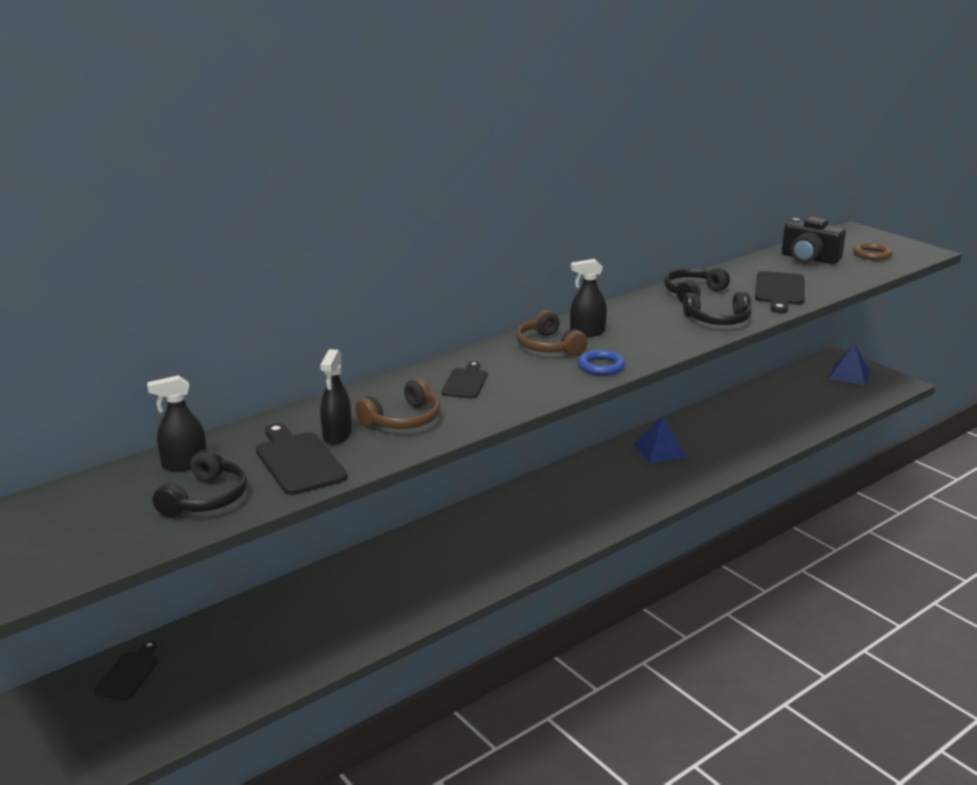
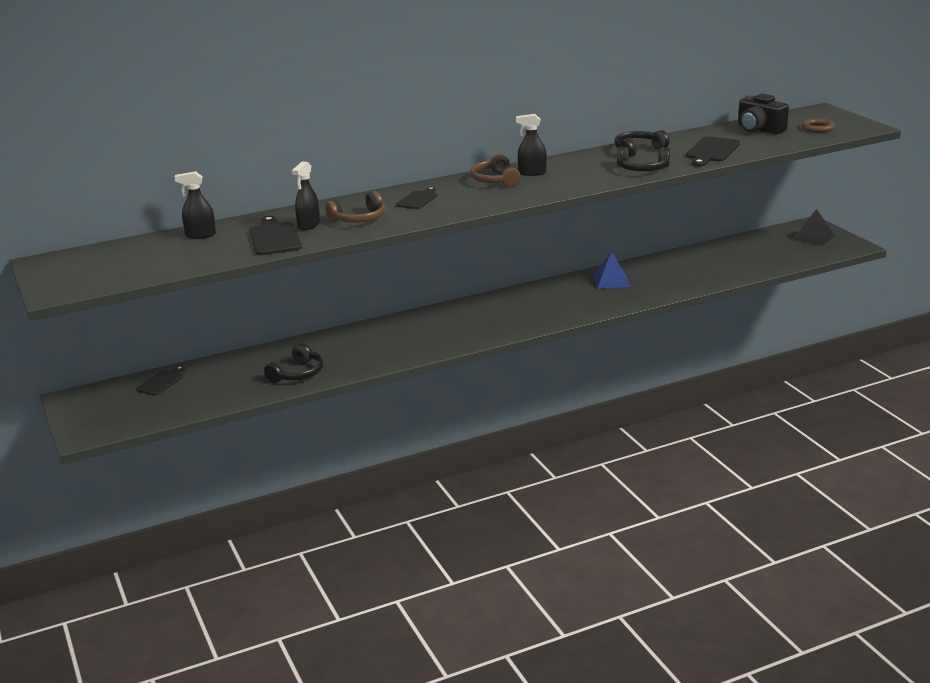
camera: 15 degrees right, 0 degrees up
(206, 498) = (205, 254): black headphones -> black headphones (297, 373)
(601, 366) = (525, 194): blue ring -> none
(849, 375) = (813, 237): blue pyramid -> black pyramid

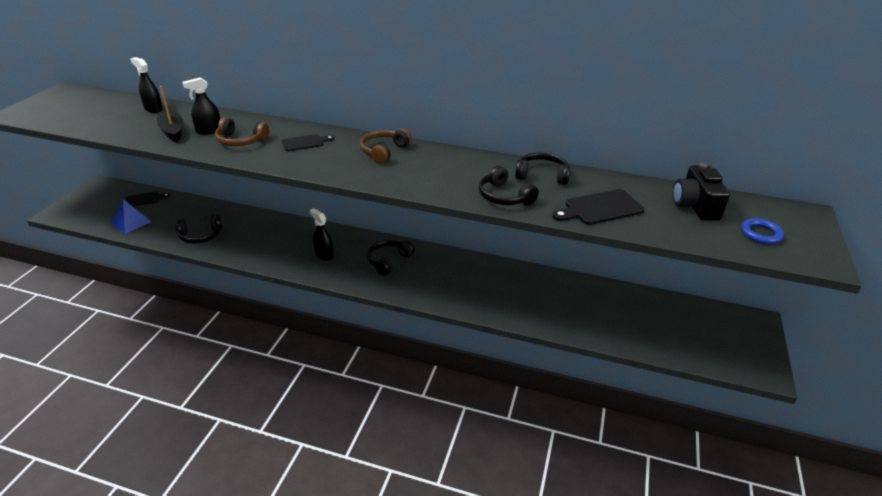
camera: 40 degrees right, 10 degrees up
(274, 238) = (172, 131): black cutting board -> black boat
(509, 309) = (388, 261): none -> black headphones
(532, 173) = (420, 157): black spray bottle -> black spray bottle (324, 254)
(611, 281) = (494, 278): blue pyramid -> blue pyramid (131, 222)
(813, 237) = (738, 337): black pyramid -> none
(817, 128) = (760, 234): brown ring -> blue ring

